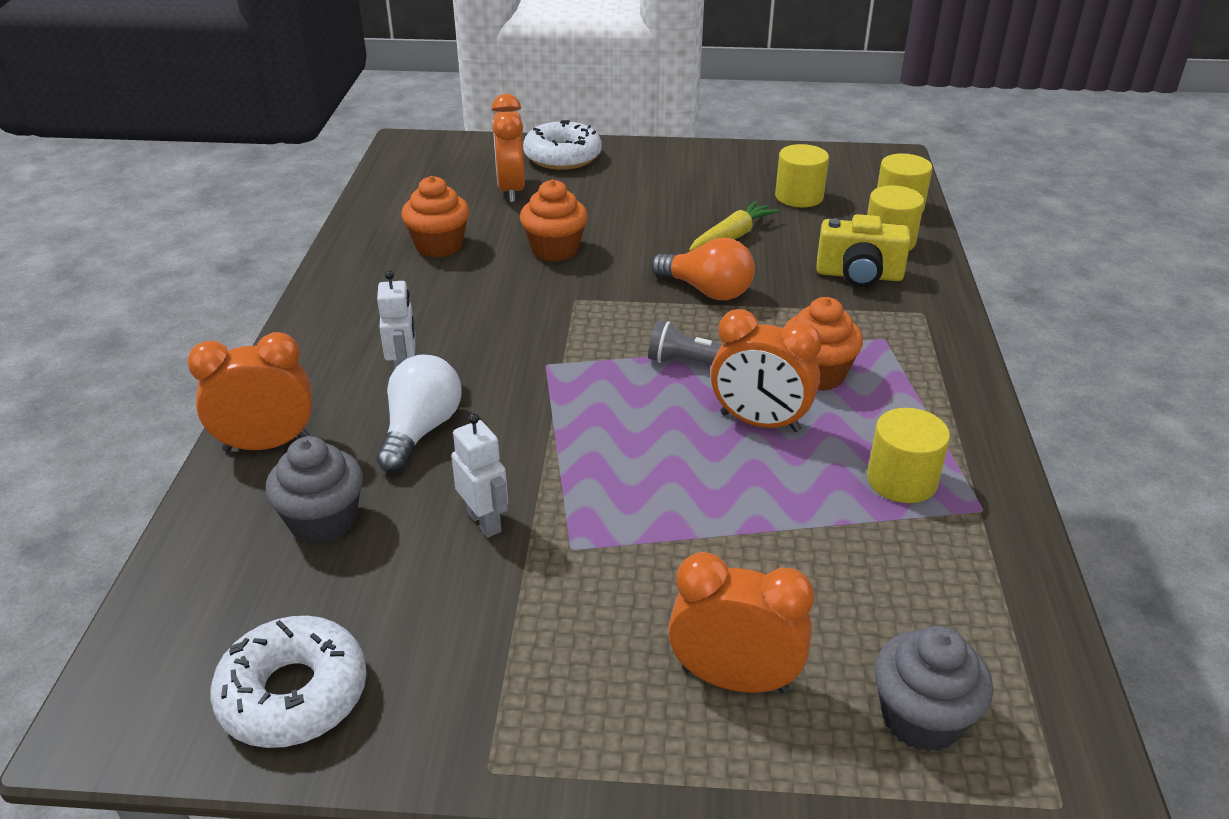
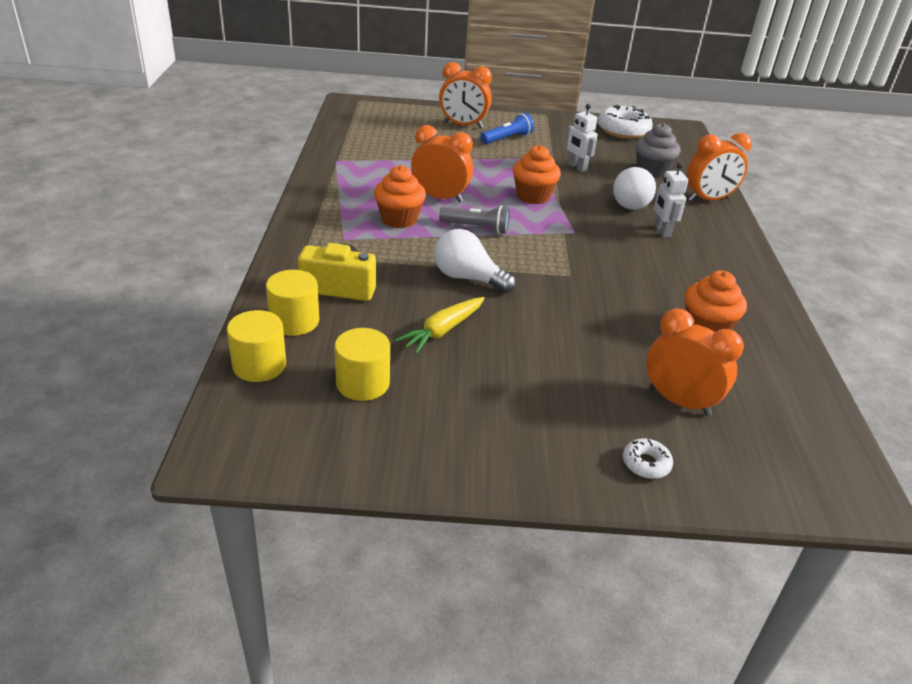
camera: 175 degrees right, 0 degrees up
(511, 190) = (679, 401): orange clock -> orange clock turned 45 degrees counterclockwise
(555, 250) = (602, 321): orange cupcake -> orange cupcake (533, 196)
(562, 157) = (646, 463): white donut -> white donut, size x0.49
(622, 622) = (507, 139): none -> blue flashlight
(707, 291) = (468, 278): orange light bulb -> white light bulb
(901, 480) = (370, 172): yellow cylinder -> none
(921, 718) = (396, 115): grey cupcake -> none

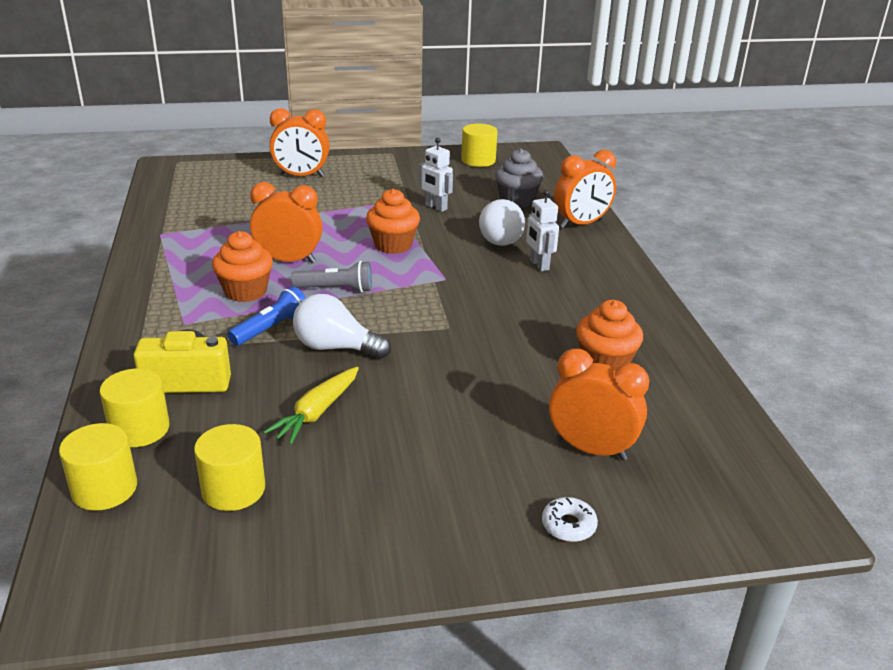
camera: 10 degrees left, 5 degrees down
(507, 139) = (353, 185): blue flashlight -> blue flashlight (271, 328)
(623, 130) = (478, 160): white donut -> yellow cylinder

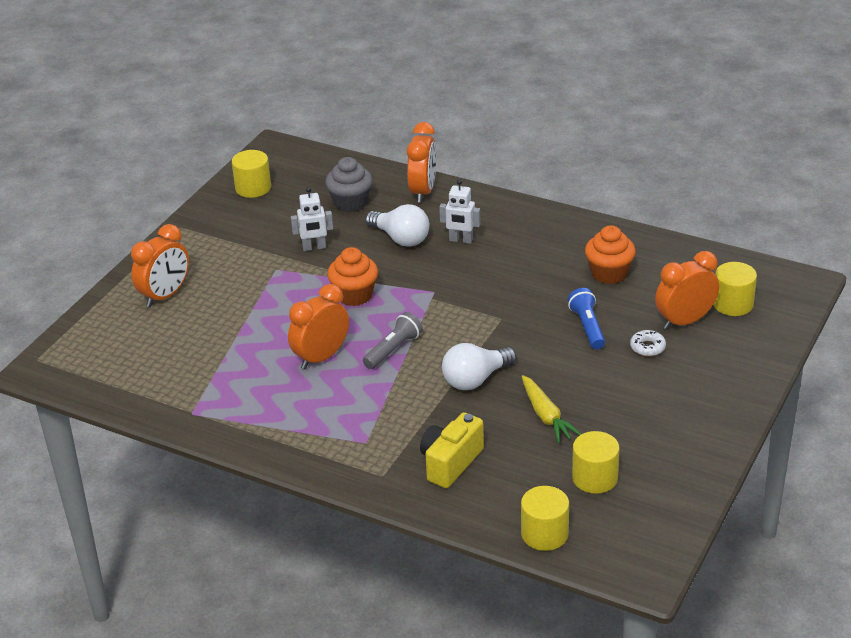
camera: 50 degrees left, 5 degrees up
(139, 429) = (490, 501): yellow cylinder -> yellow cylinder (733, 304)
(245, 291) = (349, 396): orange cupcake -> none
(271, 328) = (419, 401): blue flashlight -> blue flashlight (587, 327)
(568, 525) = (739, 361): white donut -> white donut (647, 347)

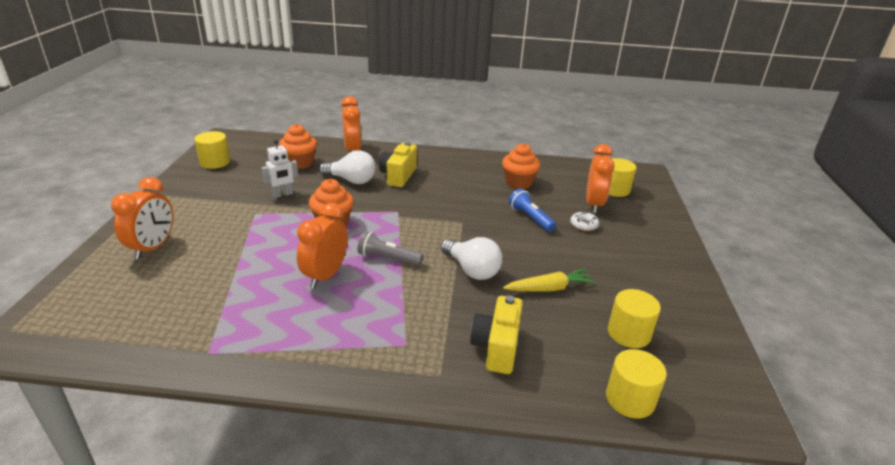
camera: 25 degrees left, 5 degrees down
(350, 203) = (300, 163): grey cupcake -> orange cupcake
(393, 350) = (388, 258): grey flashlight -> grey flashlight turned 90 degrees counterclockwise
(461, 240) = (398, 176): white robot -> yellow camera
(475, 379) = (471, 270): white light bulb -> white light bulb turned 75 degrees counterclockwise
(546, 416) = (549, 288): yellow carrot -> yellow carrot turned 60 degrees counterclockwise
(684, 321) = (594, 204): orange clock -> orange clock turned 150 degrees clockwise

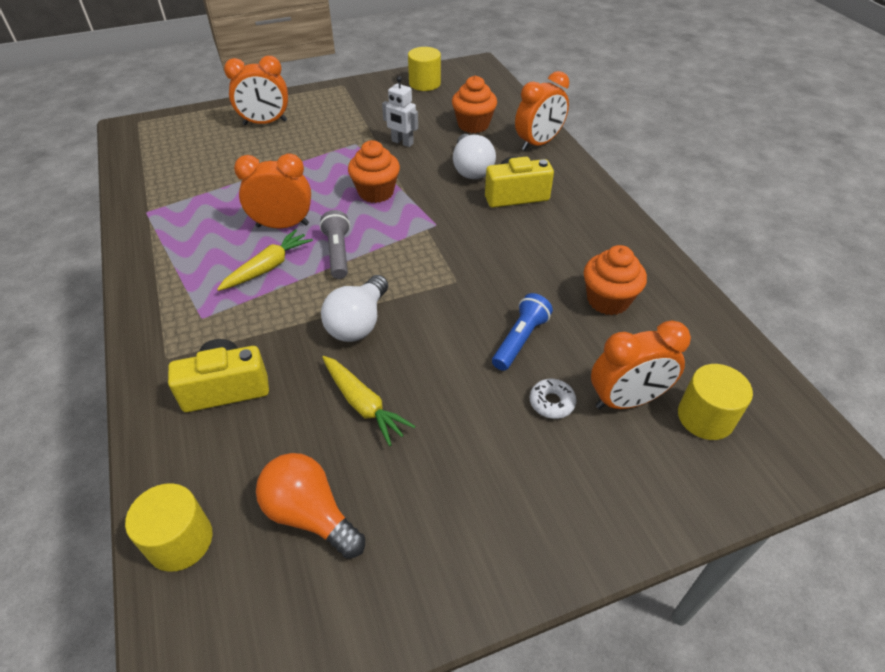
camera: 65 degrees right, 15 degrees up
(373, 295) = (268, 267): none -> yellow carrot
(629, 333) = (310, 515): yellow cylinder -> orange light bulb

